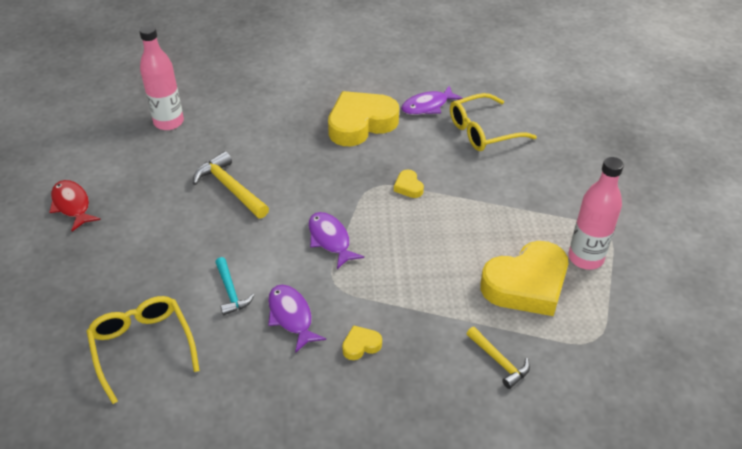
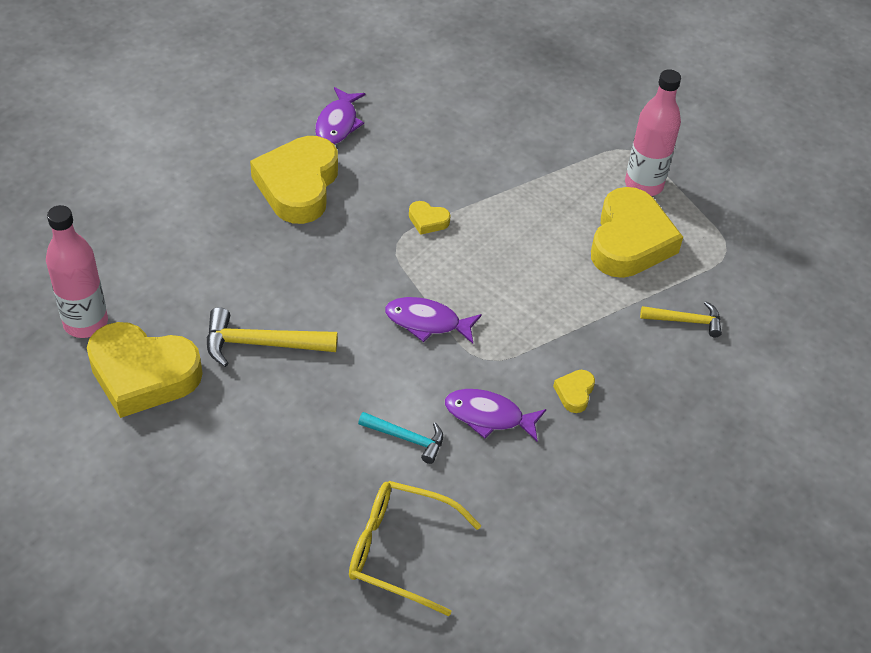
camera: 50 degrees left, 5 degrees up
(72, 205) = (115, 488): red fish -> none
(158, 163) = (143, 374): none -> yellow heart
(483, 131) = (422, 117): yellow glasses -> none

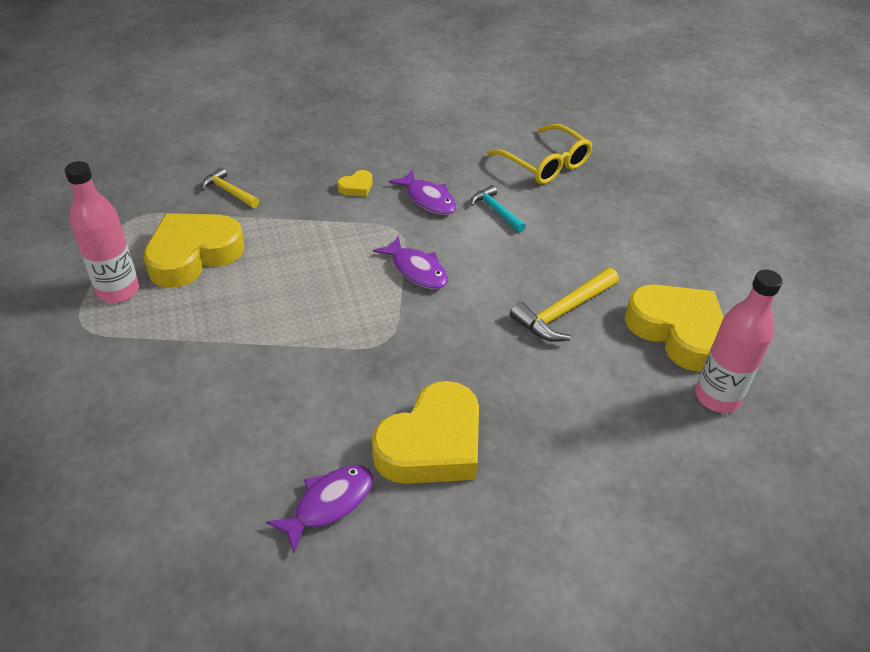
camera: 145 degrees left, 5 degrees down
(262, 344) = (563, 312): yellow hammer -> yellow hammer turned 105 degrees clockwise
(428, 220) = (338, 348): yellow heart -> none

